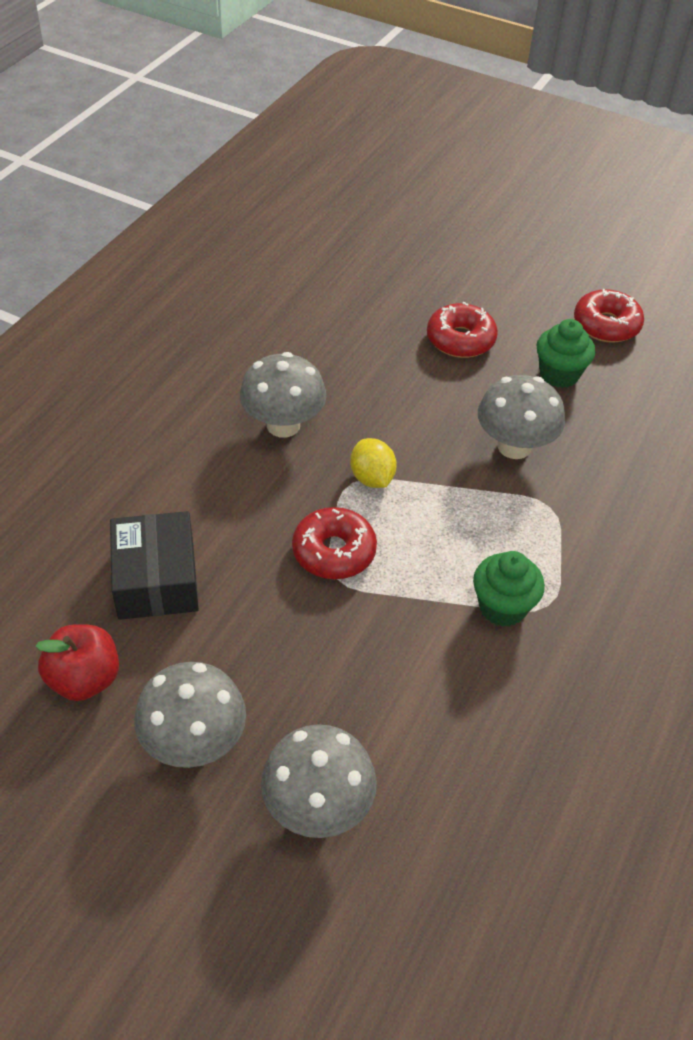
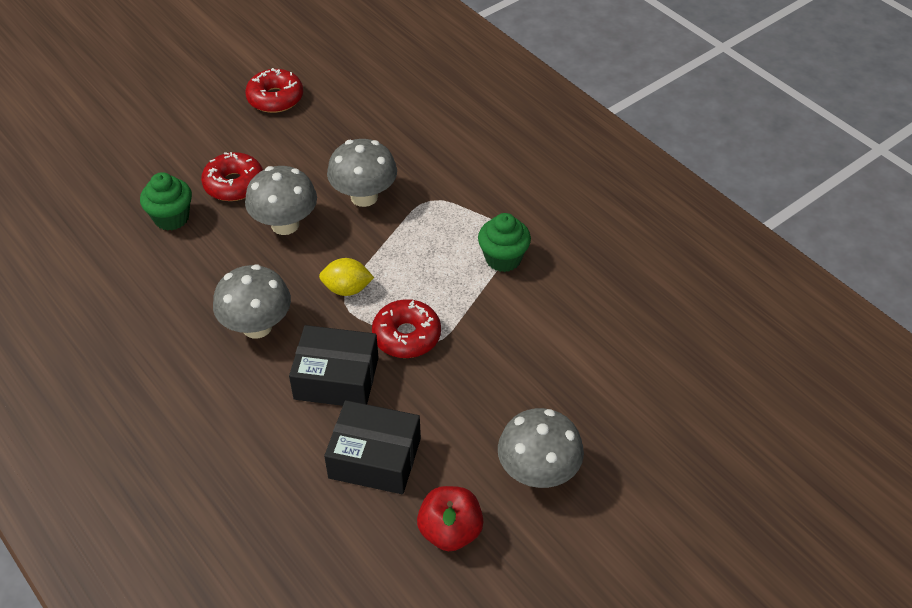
camera: 65 degrees left, 0 degrees up
(247, 511) = (336, 378): none -> black box
(318, 807) = (617, 414): grey mushroom -> grey mushroom (285, 224)
(559, 374) = (308, 144): green cupcake -> green cupcake (171, 218)

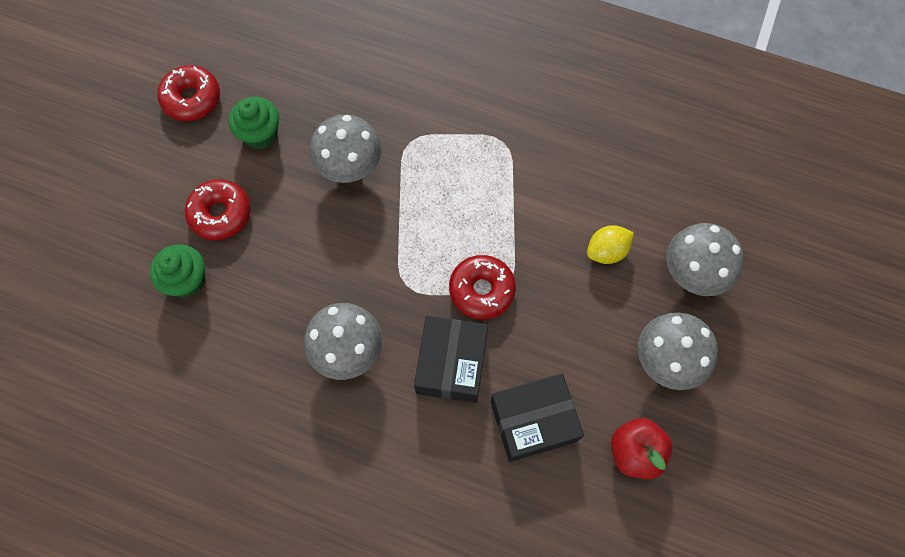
camera: 30 degrees left, 20 degrees up
(285, 224) = (299, 233): grey mushroom -> grey mushroom (693, 273)
(336, 378) = (451, 364): black box -> black box turned 60 degrees counterclockwise
(347, 289) = (400, 271): yellow lemon -> yellow lemon (606, 251)
(503, 259) = (511, 170): green cupcake -> green cupcake (260, 134)

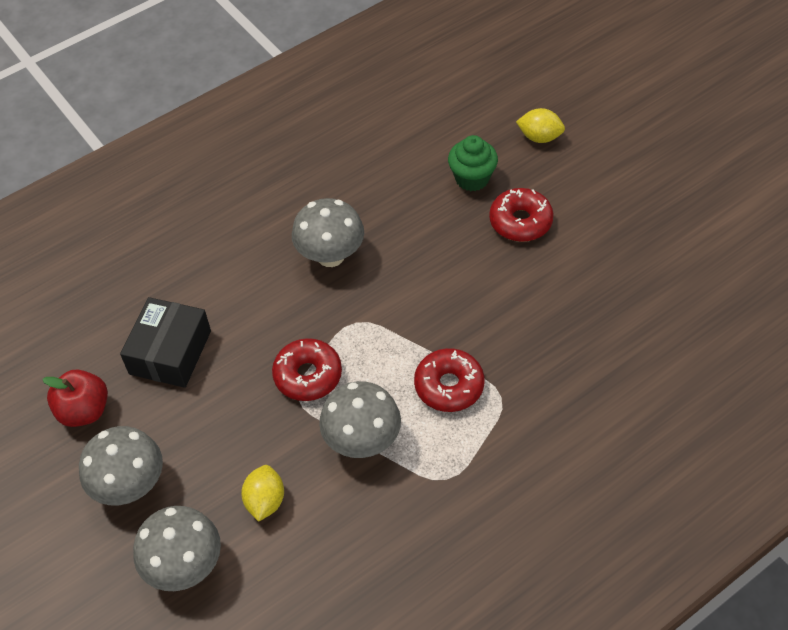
camera: 125 degrees right, 15 degrees down
(103, 249) = (539, 137): none -> yellow lemon
(192, 99) = (661, 245): red donut -> red donut (449, 386)
(260, 134) = (586, 281): green cupcake -> none
(350, 167) = (505, 334): grey mushroom -> grey mushroom (362, 441)
(451, 364) = (263, 320): black box -> none

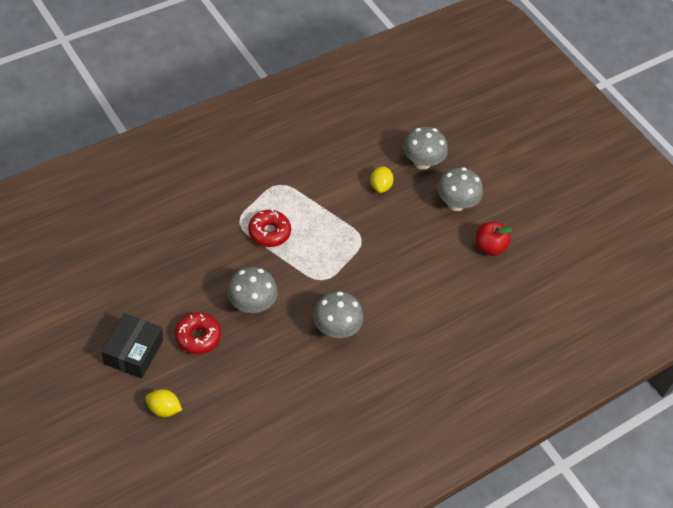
camera: 175 degrees right, 0 degrees up
(170, 352) = (441, 275): black box -> black box (133, 352)
(308, 375) = (354, 250): red donut -> none
(362, 441) = (324, 209): grey mushroom -> grey mushroom (252, 304)
(472, 178) = (225, 378): green cupcake -> none

